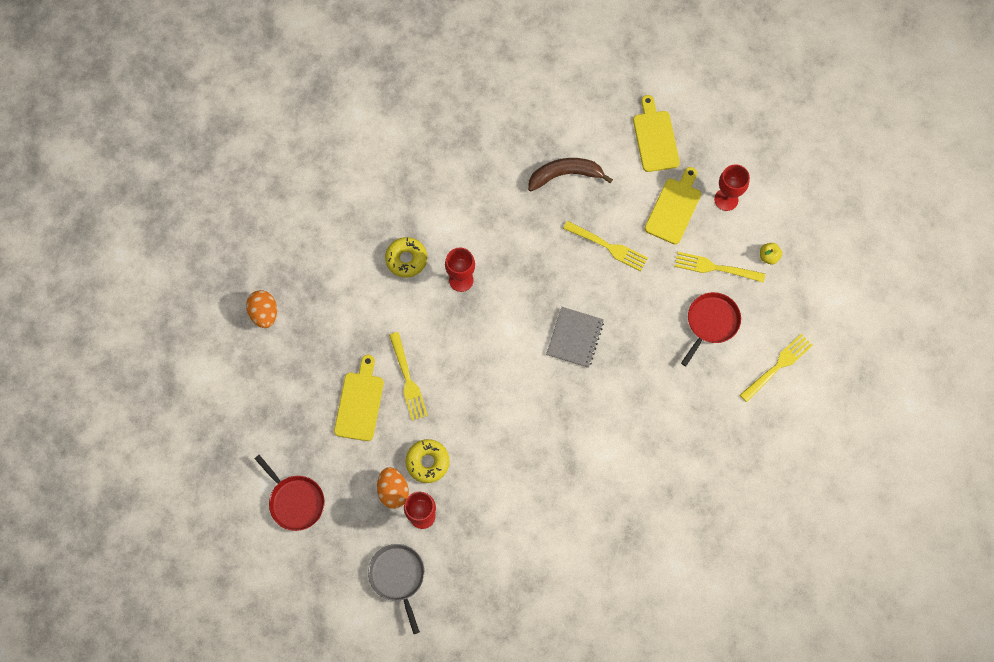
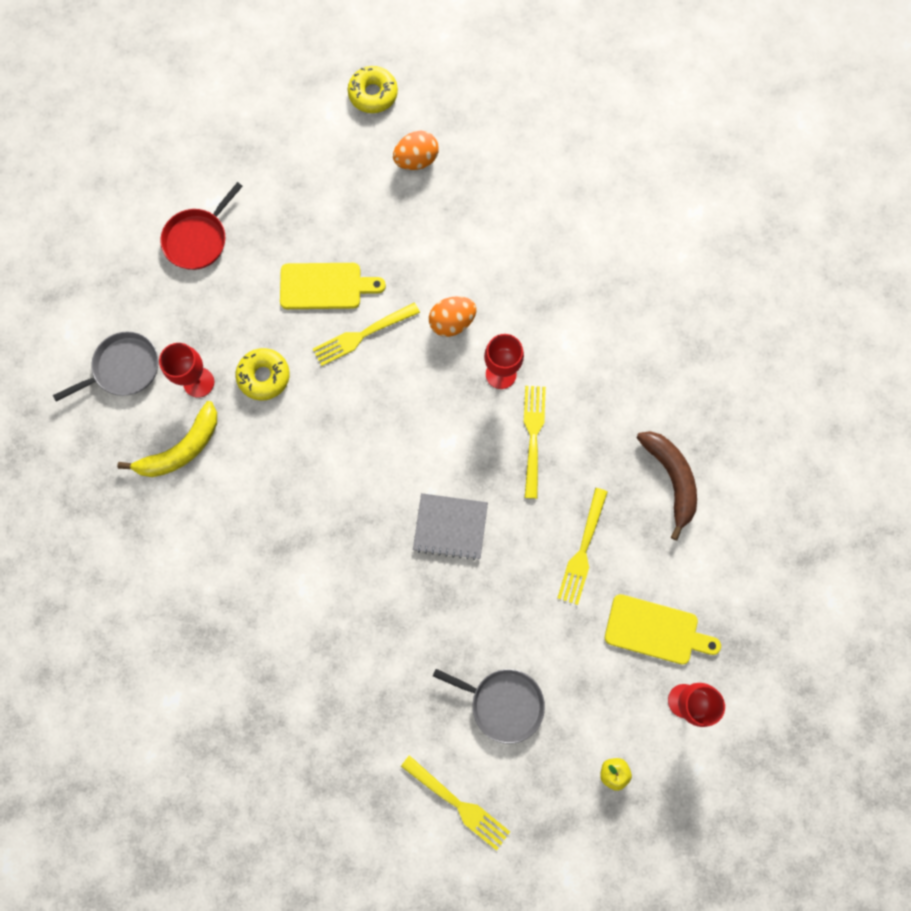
camera: 80 degrees right, 5 degrees up
(393, 491) = (224, 344): orange egg -> orange egg (452, 322)
(406, 259) = (515, 305): yellow donut -> yellow donut (373, 94)
(476, 536) = (181, 449): none -> yellow banana
(655, 138) = (752, 590): yellow cutting board -> none
(711, 323) = (503, 703): red pan -> grey pan
(715, 268) = (582, 699): yellow fork -> yellow fork (533, 436)

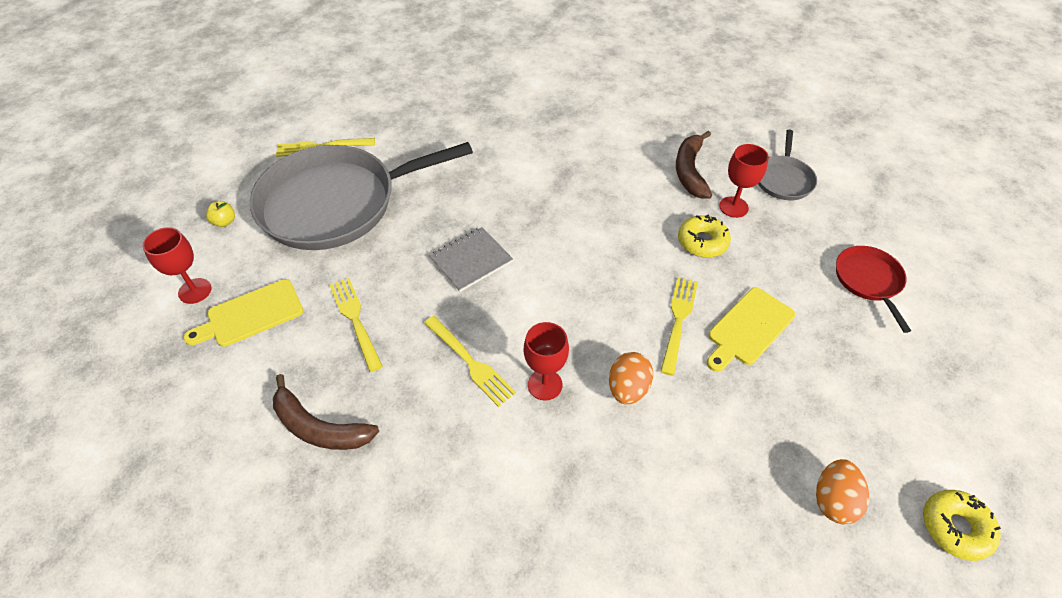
camera: 135 degrees right, 25 degrees down
(181, 449) = (690, 171): yellow banana -> brown banana
(503, 703) = (336, 203): grey pan -> grey pan, size x2.22

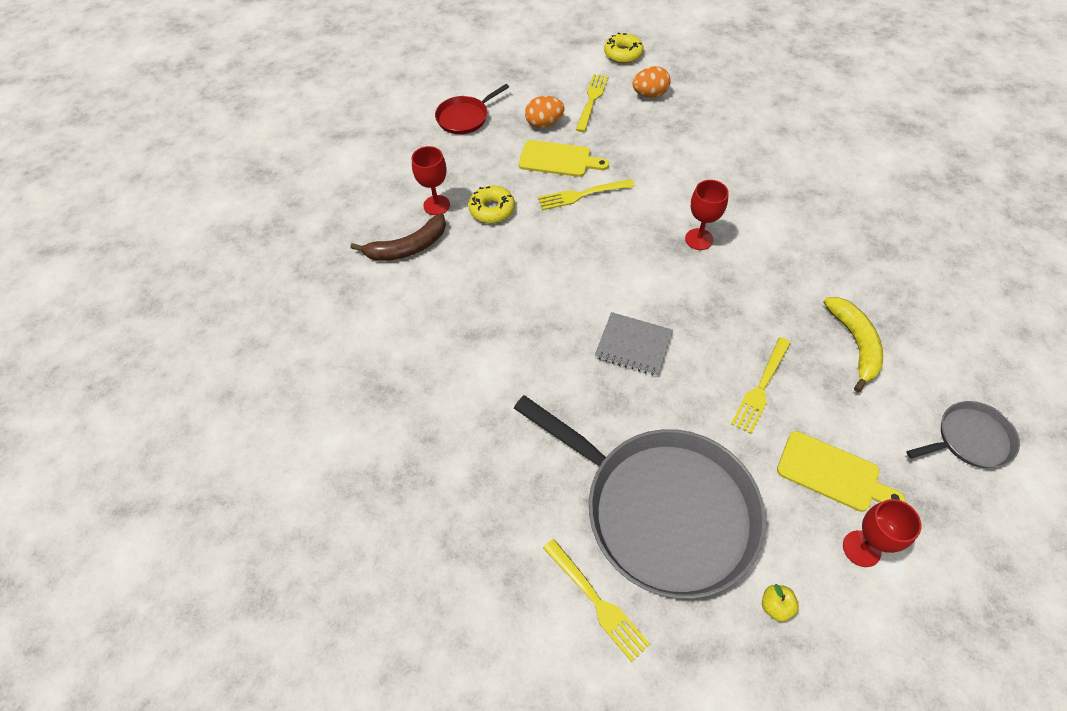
camera: 120 degrees left, 5 degrees up
(319, 427) = (855, 344): brown banana -> yellow banana
(470, 362) = (722, 289): yellow fork -> yellow fork (592, 100)
(627, 389) = (661, 198): orange egg -> orange egg (544, 124)
(783, 179) = (379, 187): grey pan -> grey pan (970, 439)

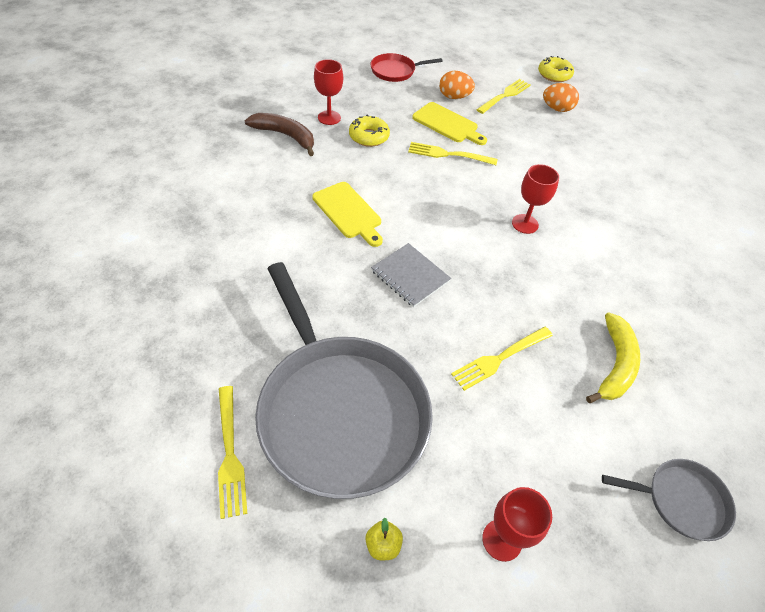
camera: 20 degrees right, 5 degrees down
(407, 247) = (285, 136): brown banana -> brown banana turned 150 degrees counterclockwise
(833, 473) = (518, 460): yellow cutting board -> yellow cutting board (348, 212)

